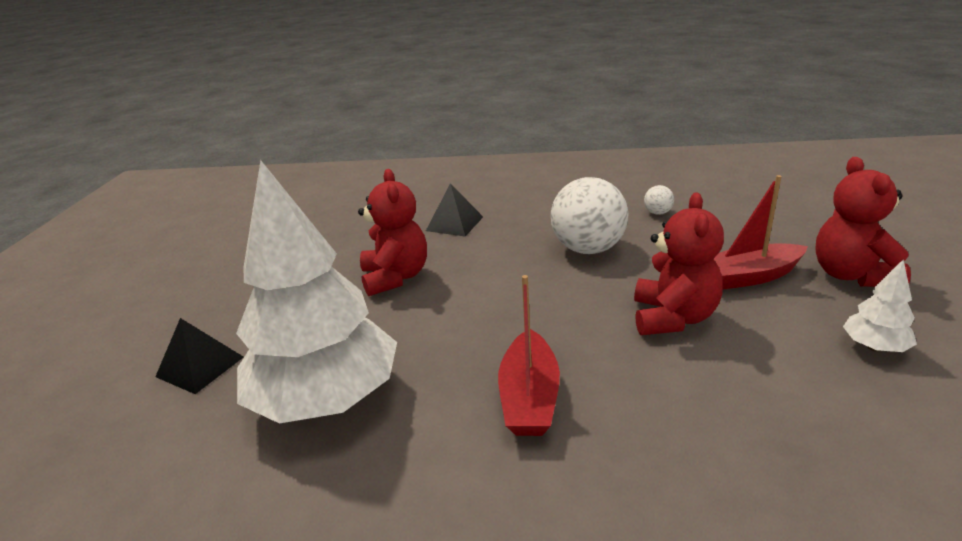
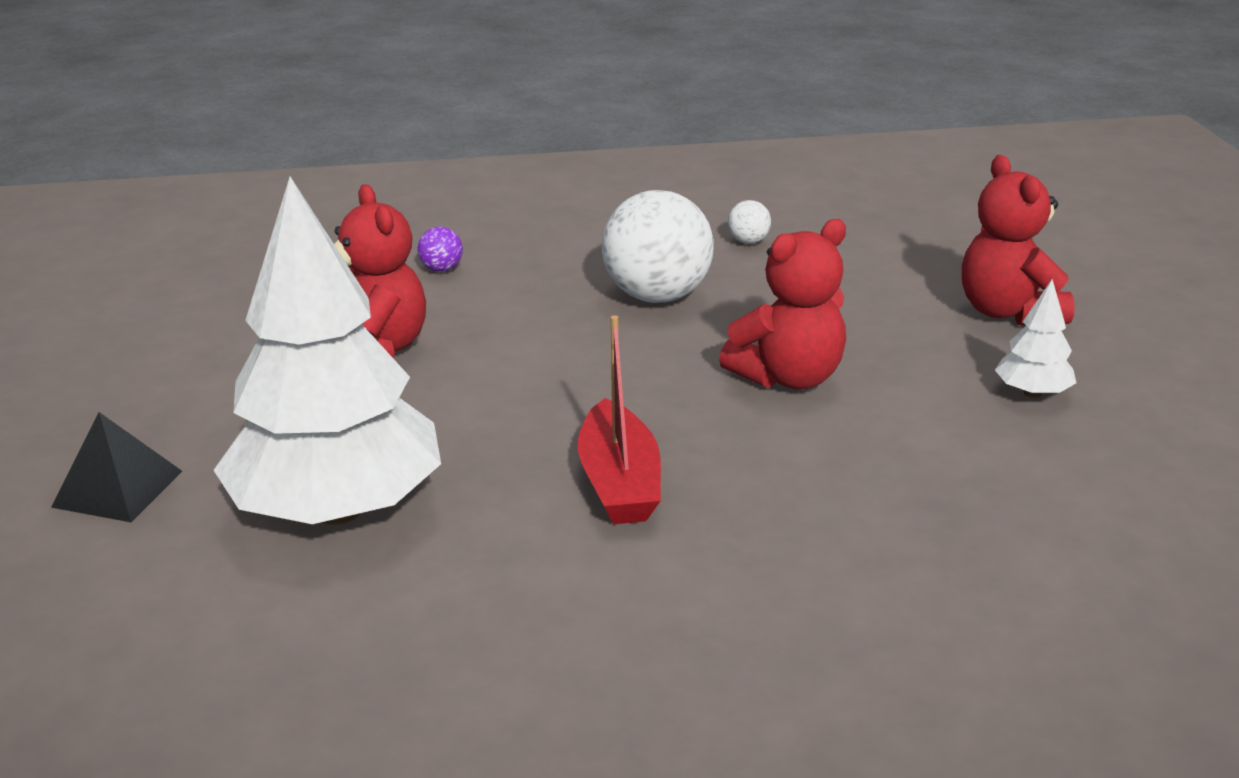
camera: 15 degrees left, 0 degrees up
(454, 223) = (441, 269): black pyramid -> purple ball
(673, 318) = (788, 377): red teddy bear -> red teddy bear turned 60 degrees clockwise
(749, 277) = (881, 321): red boat -> none

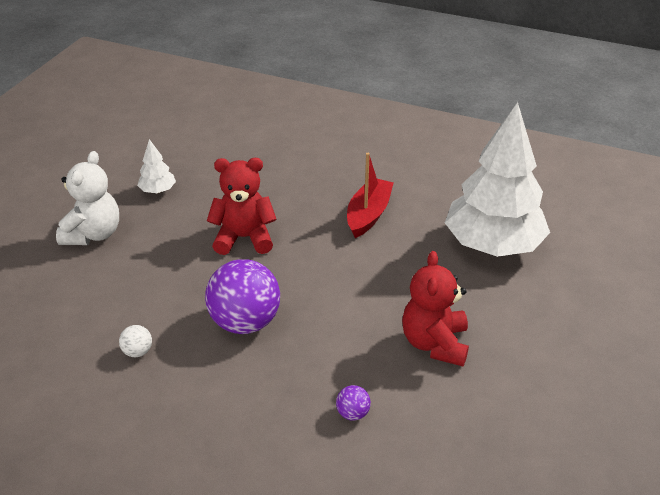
camera: 150 degrees left, 10 degrees up
(117, 489) = (594, 294): black pyramid -> none
(657, 296) = (245, 322): white ball -> purple ball
(1008, 312) = (93, 234): red teddy bear -> white teddy bear

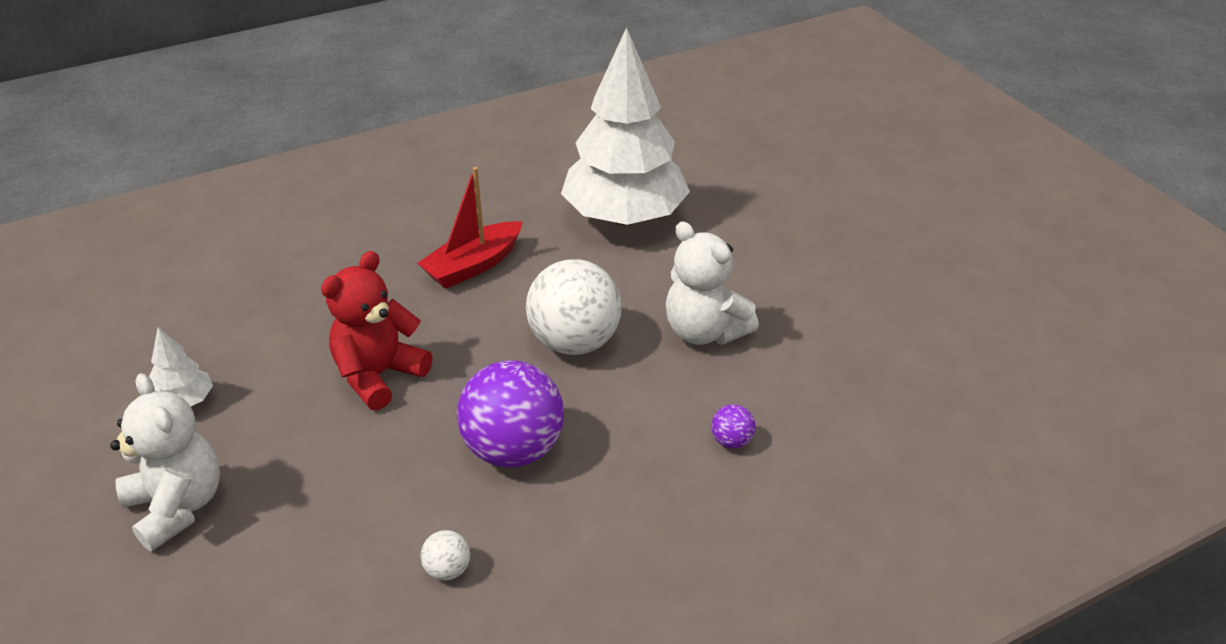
camera: 50 degrees left, 0 degrees up
(356, 293) = (574, 342): none -> white ball
(368, 215) = (473, 265): red boat -> red boat turned 105 degrees counterclockwise
(435, 343) = (704, 331): red teddy bear -> white teddy bear

